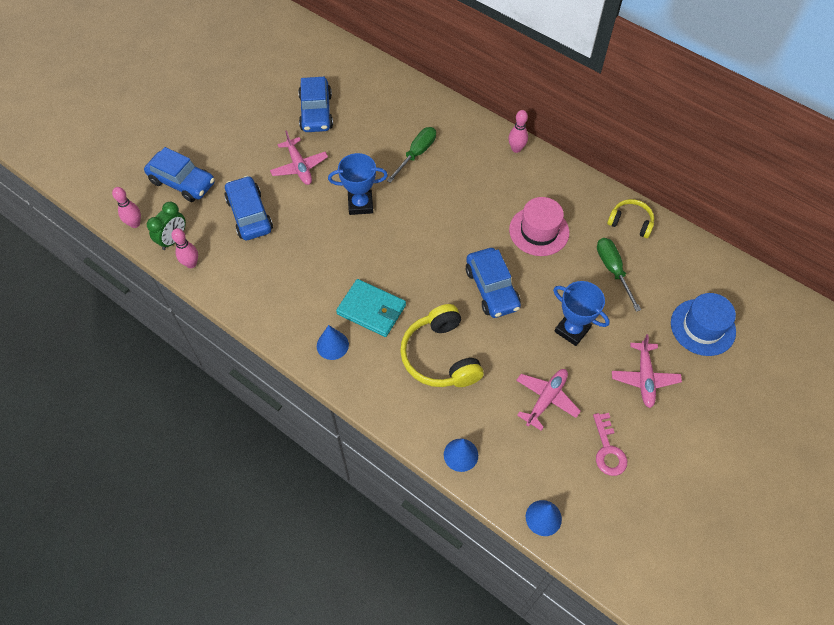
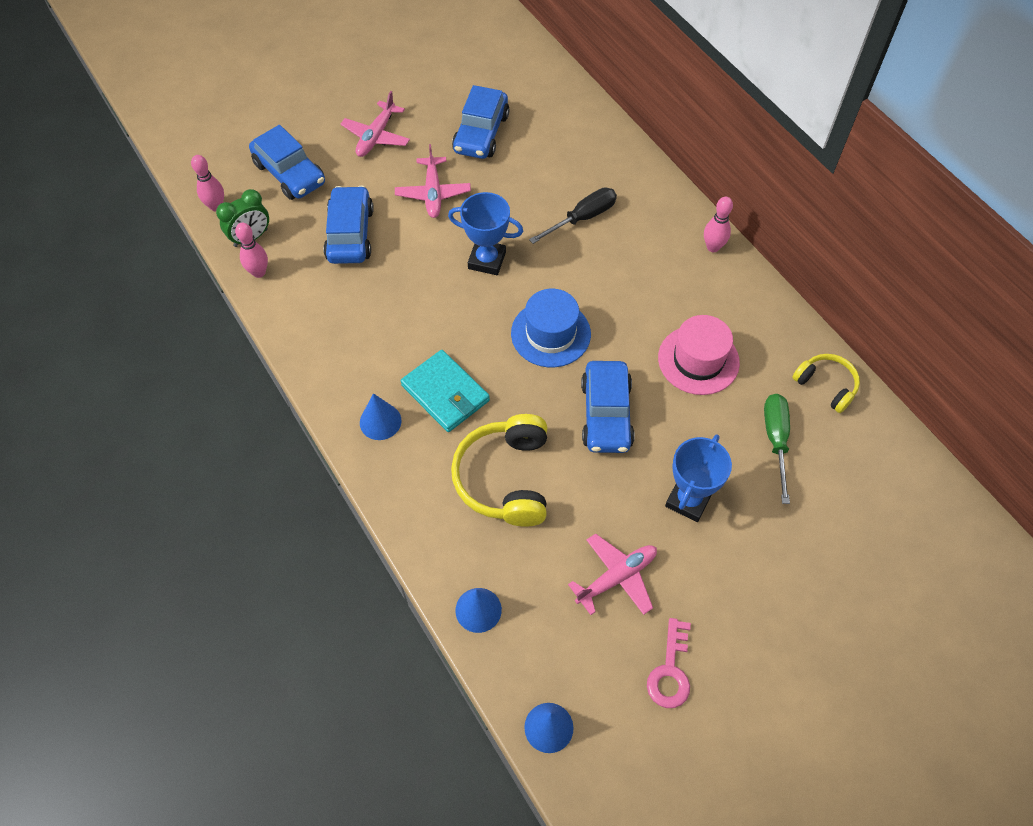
camera: 20 degrees right, 0 degrees up
(416, 154) = (582, 218): green screwdriver -> black screwdriver
(572, 330) = (688, 500): blue trophy -> blue trophy turned 60 degrees clockwise
(644, 378) = (758, 594): pink plane -> pink plane (376, 136)
(702, 327) = (868, 554): blue hat -> blue hat (550, 333)

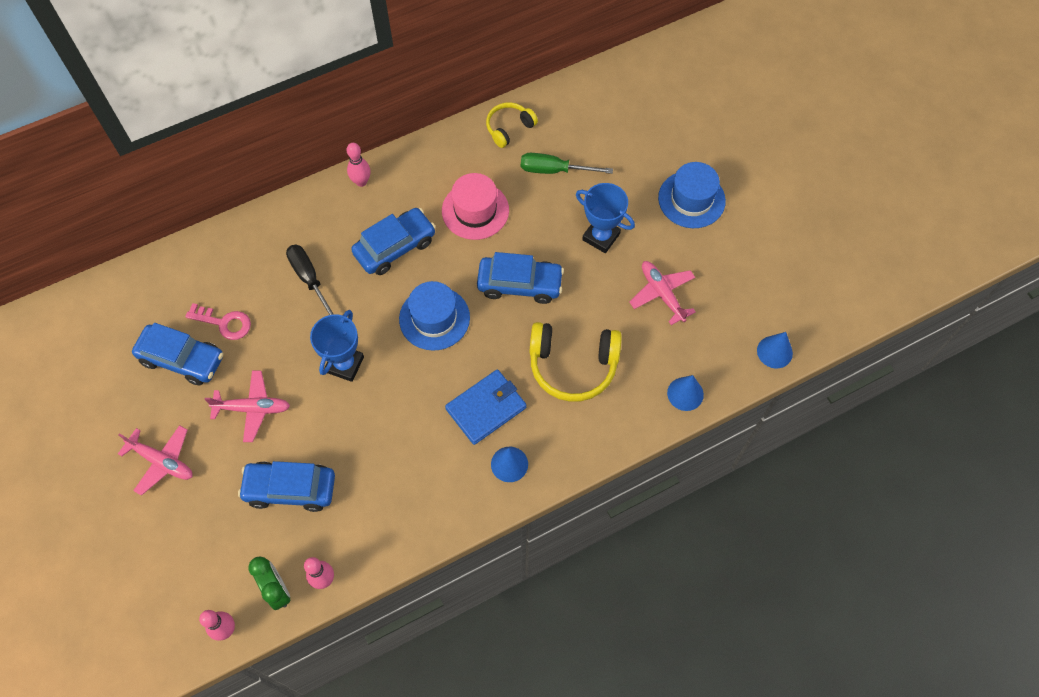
camera: 85 degrees left, 5 degrees up
(290, 173) = (195, 551): blue car -> blue car (395, 247)
(445, 393) = (486, 408): turquoise wallet -> blue wallet
(670, 671) = (733, 268): pink key -> pink key (224, 323)
(769, 612) = (691, 199): none -> blue hat

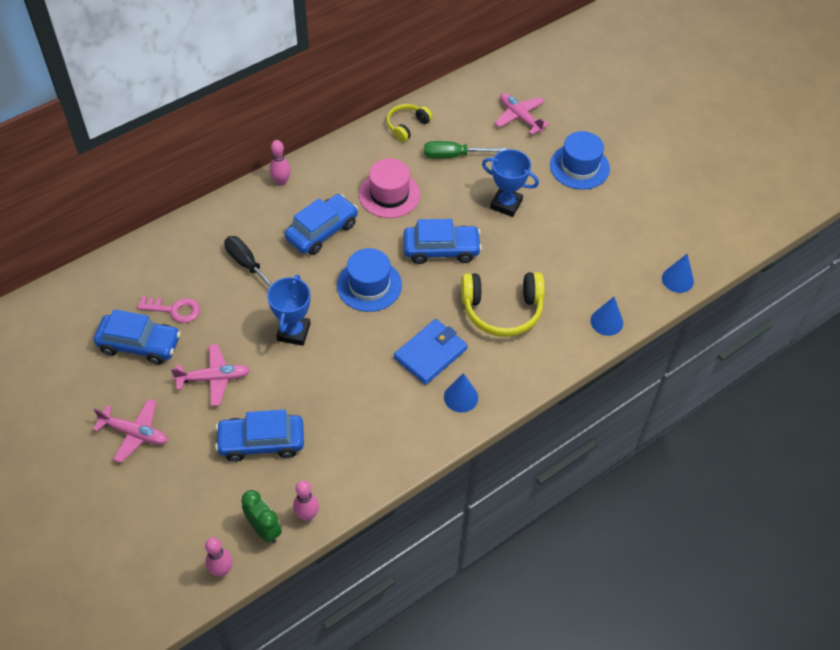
camera: 10 degrees left, 10 degrees down
(662, 294) = (569, 244): pink plane -> pink plane (519, 117)

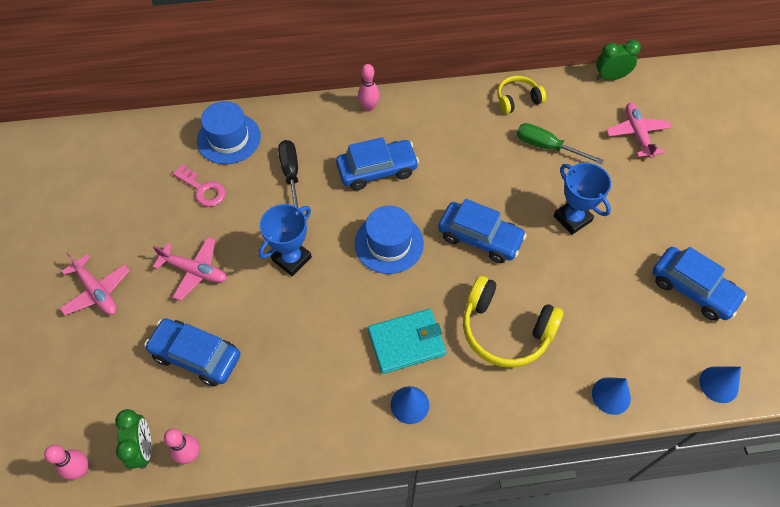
camera: 30 degrees right, 5 degrees up
(139, 344) = (154, 208): blue car -> blue car (693, 289)
(389, 194) = (461, 160): pink hat -> none
(430, 353) = (406, 342): blue wallet -> turquoise wallet
(473, 78) = (610, 77): none -> green clock
(579, 167) = (673, 211): blue hat -> blue hat (229, 138)

